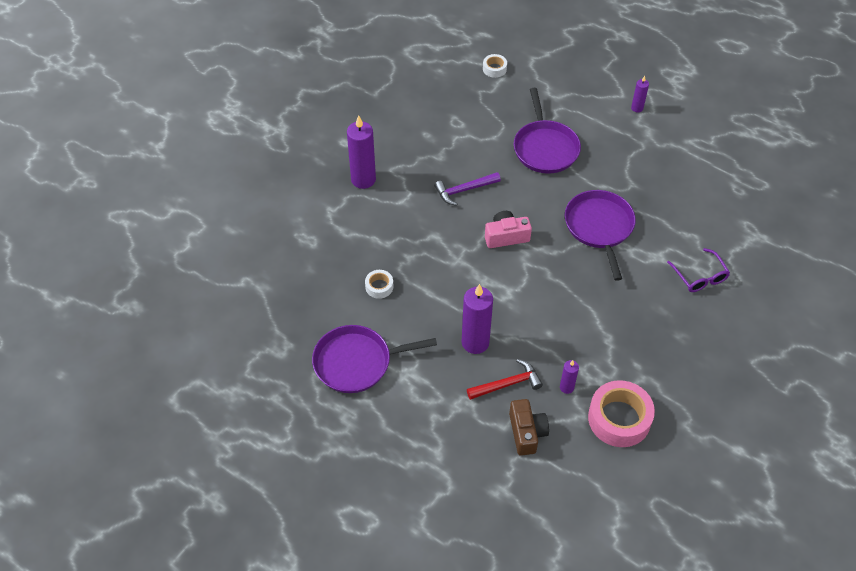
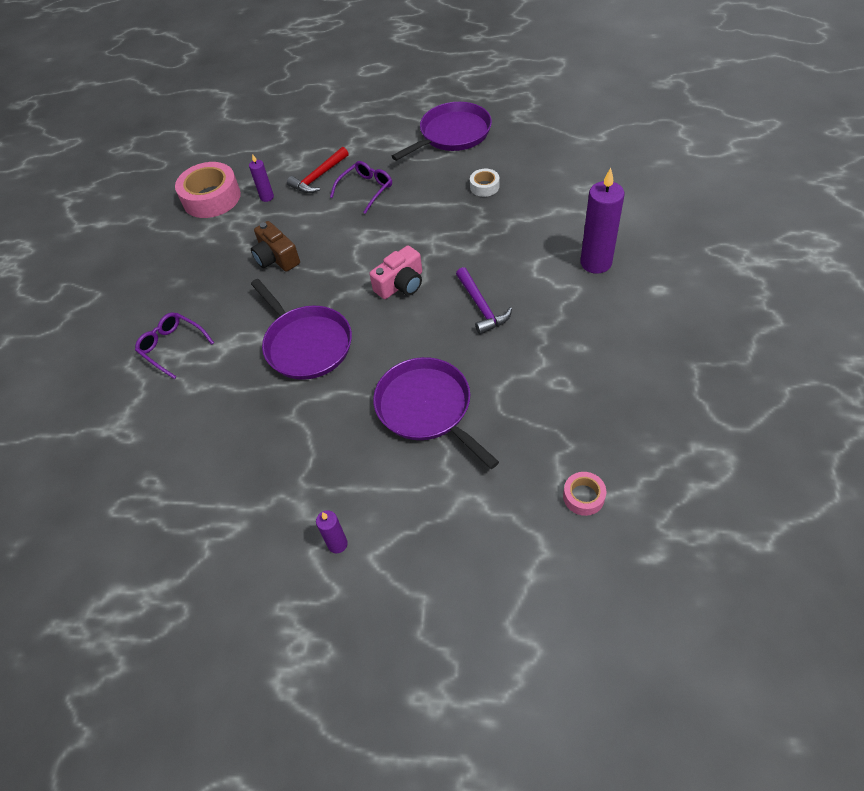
camera: 155 degrees right, 0 degrees up
(464, 190) = (481, 307): purple hammer -> purple hammer turned 120 degrees clockwise
(475, 342) = (366, 189): purple candle -> purple glasses
(494, 69) = (583, 496): white tape -> pink tape
(526, 432) = (284, 157): brown camera -> brown camera (276, 258)

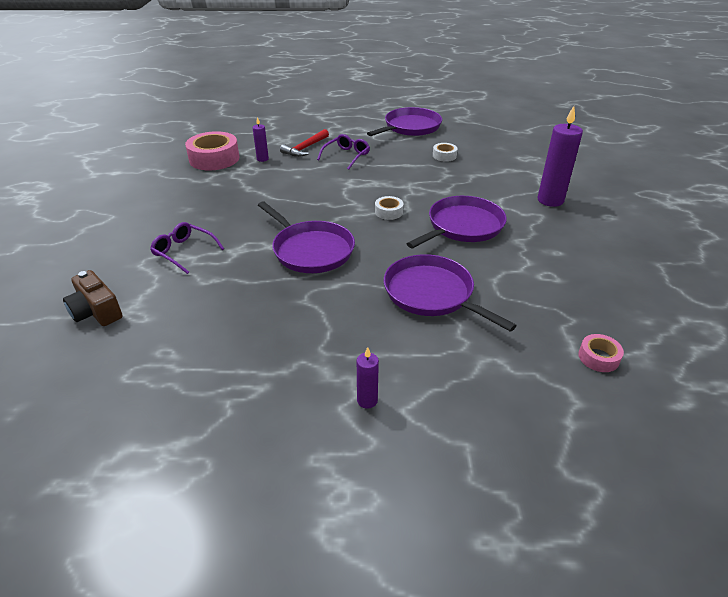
camera: 10 degrees left, 15 degrees down
(276, 258) = (275, 195): brown camera -> brown camera (96, 311)
(401, 284) = (388, 212): pink camera -> white tape
(481, 307) = (462, 226): purple hammer -> purple pan

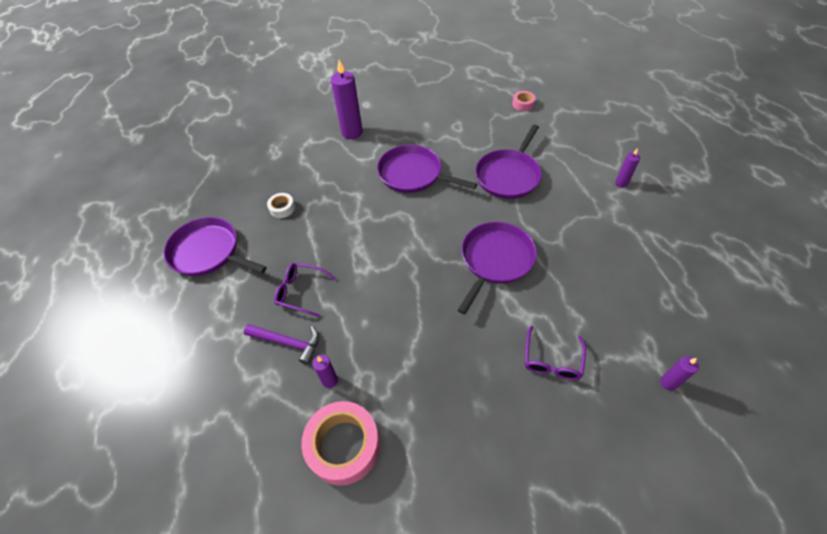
camera: 105 degrees left, 15 degrees up
(96, 311) = (668, 383): brown camera -> purple candle
(305, 148) = (288, 343): red hammer -> purple hammer
(388, 212) = (410, 224): white tape -> none

